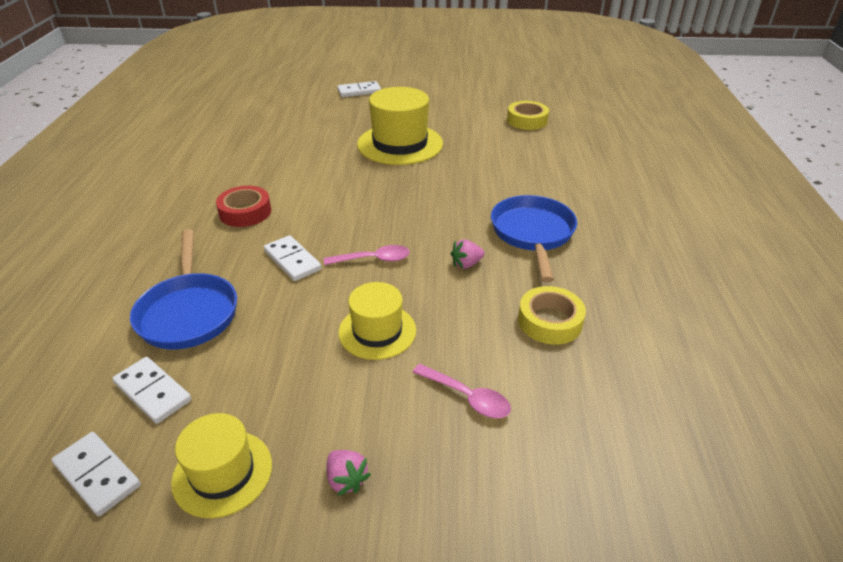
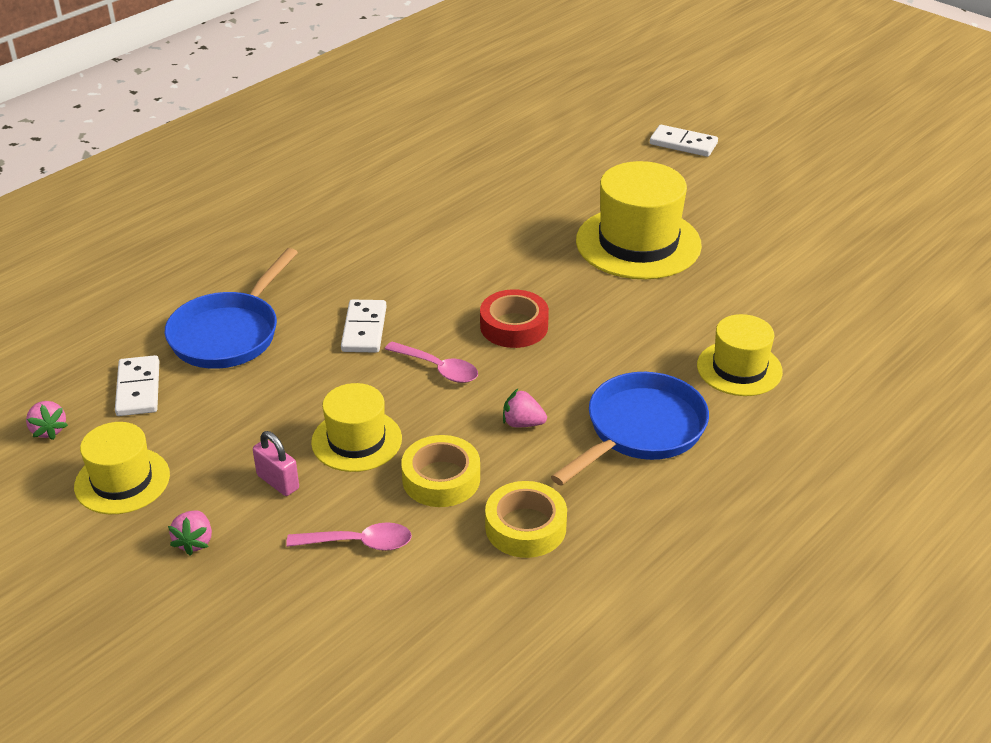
camera: 40 degrees right, 0 degrees up
(97, 475) = (48, 430): white domino -> pink strawberry
(245, 212) = (379, 253): red tape -> red tape (514, 326)
(356, 392) = (278, 482): none -> pink padlock
(467, 397) = (359, 543): pink spoon -> pink spoon turned 75 degrees counterclockwise
(527, 120) = (853, 282): yellow tape -> yellow tape (441, 479)
(535, 180) = (739, 368): none -> yellow hat

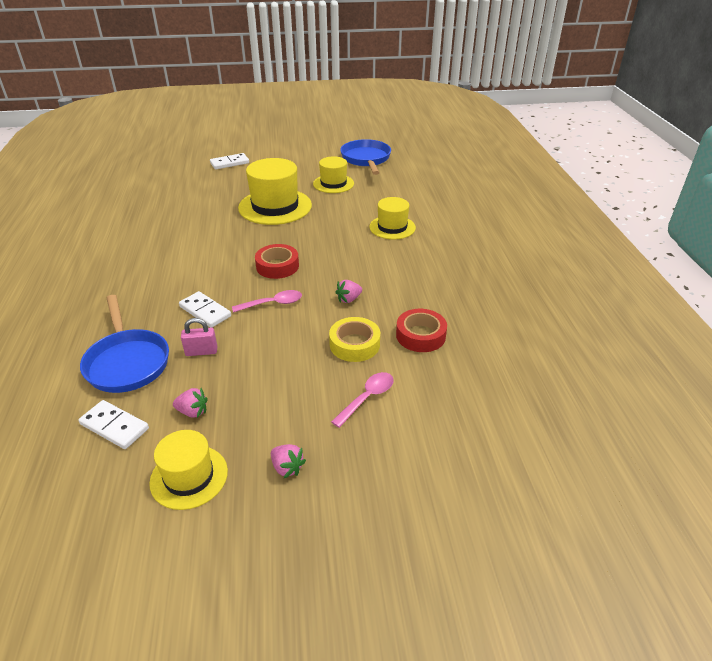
camera: 50 degrees left, 0 degrees up
(48, 430) = (87, 493): pink strawberry -> pink strawberry (193, 412)
(278, 482) = (281, 405): pink padlock -> pink padlock (201, 352)
(356, 440) = (288, 358): yellow hat -> yellow hat (333, 184)
(525, 527) = (420, 335): yellow tape -> red tape
(640, 430) = (397, 270): blue pan -> blue pan (366, 159)

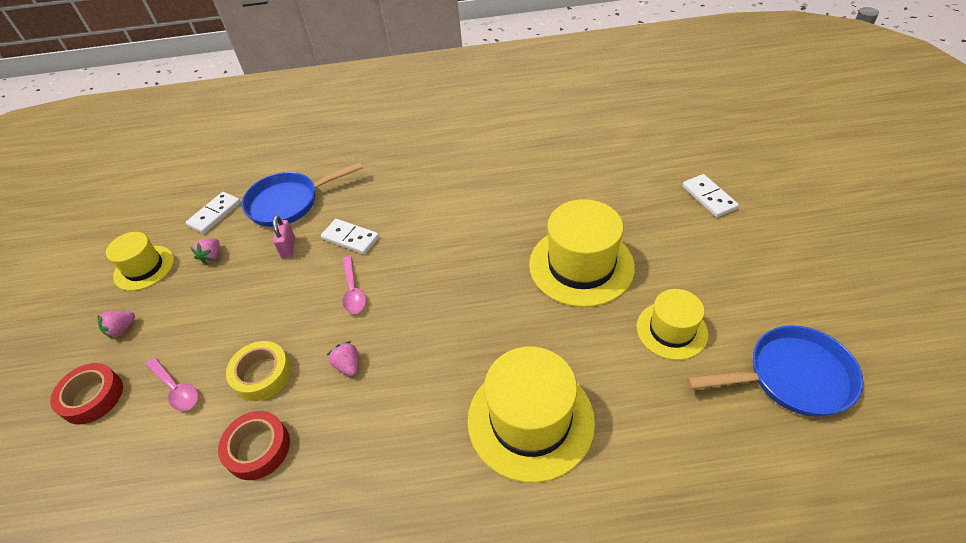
camera: 95 degrees right, 10 degrees up
(205, 311) = (350, 238): white domino -> white domino turned 75 degrees clockwise
(277, 266) = (428, 286): red tape -> red tape (92, 397)
(392, 227) = (530, 419): yellow hat -> yellow hat, size x1.67

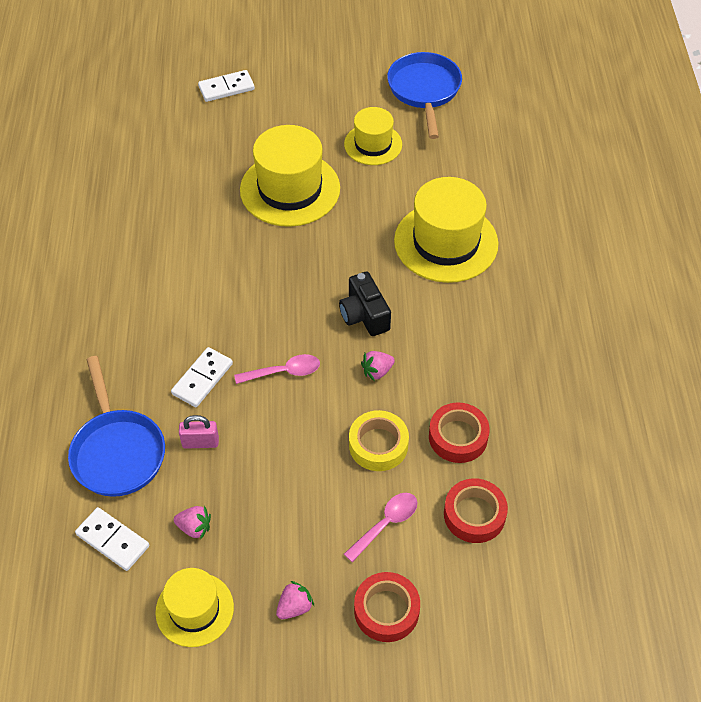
camera: 90 degrees left, 5 degrees up
(122, 329) = (294, 607): pink strawberry -> pink strawberry turned 90 degrees counterclockwise
(163, 470) = (474, 514): none -> red tape
(419, 347) = (364, 315): none -> black camera

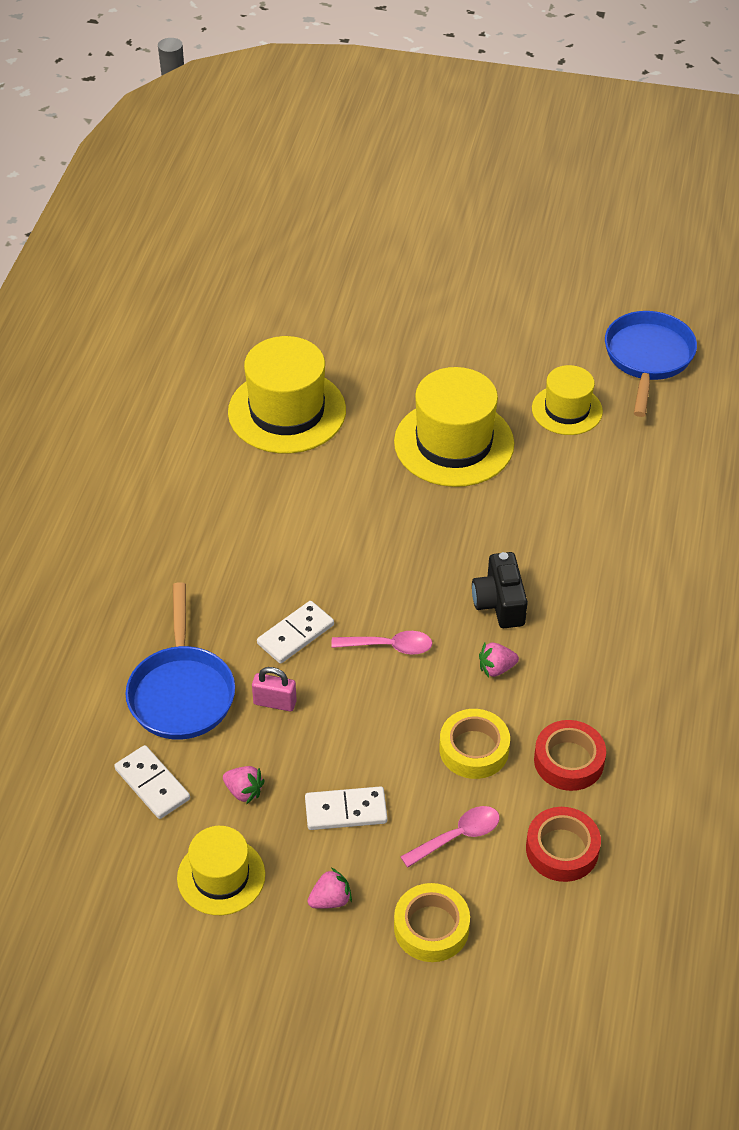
camera: 15 degrees right, 5 degrees down
(226, 88) = (412, 313): white domino -> white domino (346, 811)
(386, 610) = (431, 927): red tape -> yellow tape
(446, 242) = (620, 540): yellow hat -> yellow hat (287, 411)

